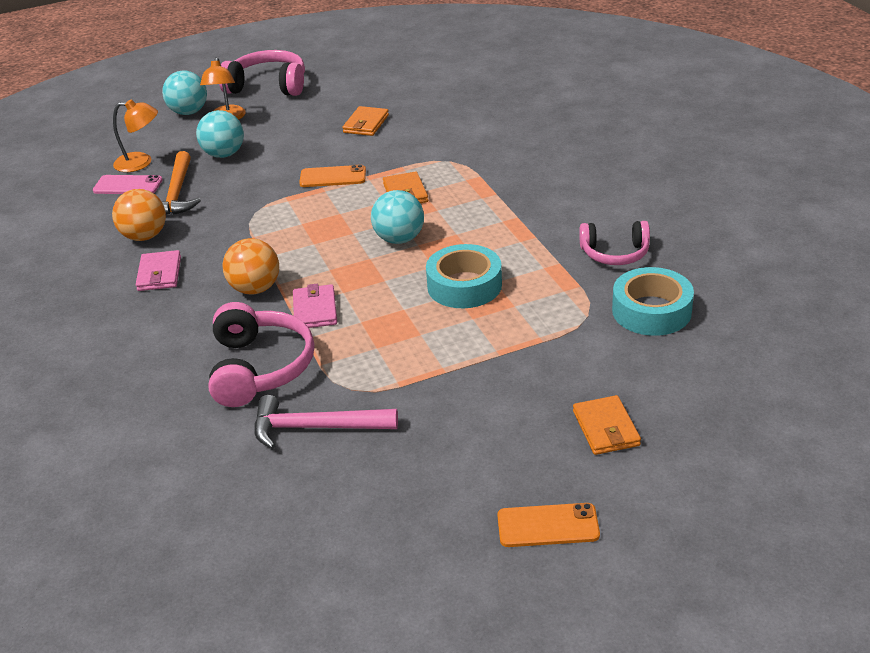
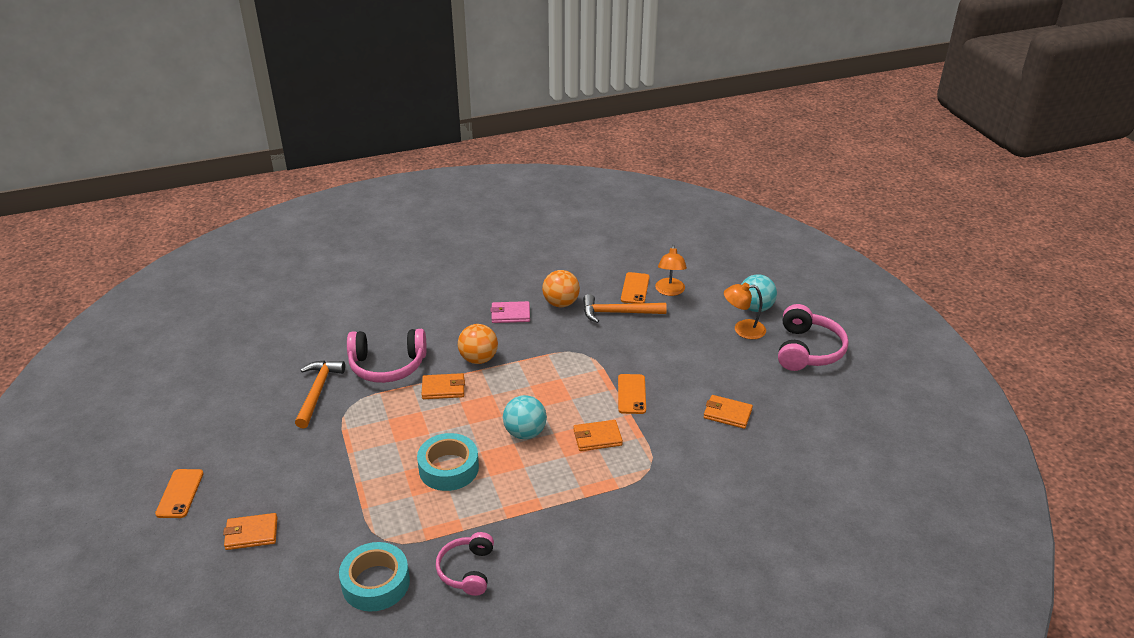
camera: 90 degrees right, 0 degrees up
(128, 185) = (635, 288): pink phone -> orange phone
(224, 154) = (678, 332): turquoise ball -> none
(315, 310) = (443, 388): pink wallet -> orange wallet
(316, 427) = (318, 392): pink hammer -> orange hammer

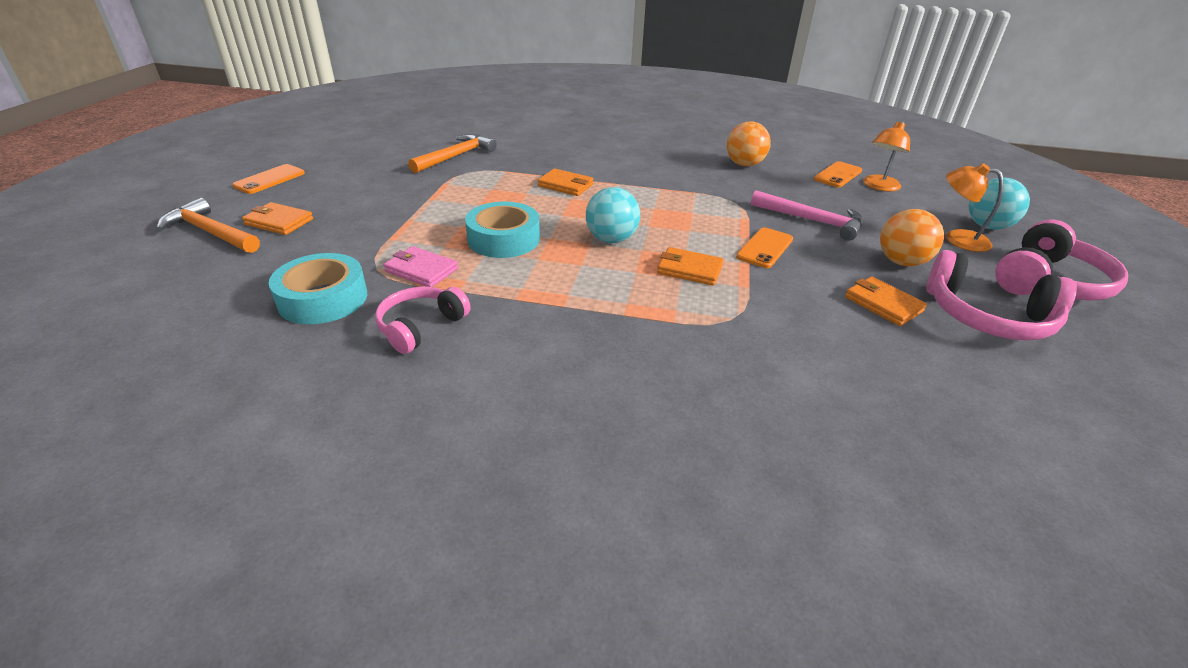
camera: 30 degrees right, 0 degrees up
(387, 365) = (533, 158): pink headphones -> pink headphones (987, 317)
(478, 359) = (621, 177): orange ball -> orange ball (901, 262)
(510, 314) = (684, 158): pink wallet -> pink wallet (421, 270)
(618, 313) = (803, 186): orange hammer -> orange hammer (211, 232)
(645, 351) = (812, 221): none -> pink hammer

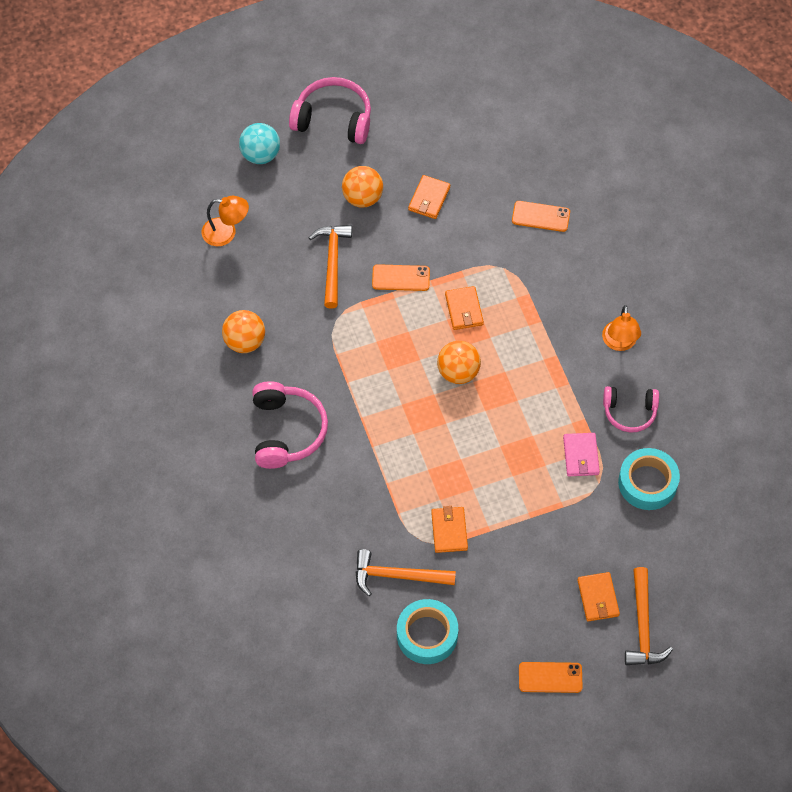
camera: 120 degrees left, 25 degrees up
(504, 239) = (508, 437): turquoise tape -> turquoise tape (427, 635)
(565, 185) = (392, 451): orange wallet -> orange wallet (449, 531)
(611, 239) = (458, 372): turquoise ball -> orange ball
(812, 221) = (332, 262): pink hammer -> orange hammer
(837, 175) = (219, 266): orange phone -> orange phone (540, 216)
(957, 238) = (298, 171): orange lamp -> orange lamp (619, 343)
(987, 317) = (405, 147): pink headphones -> pink headphones (286, 431)

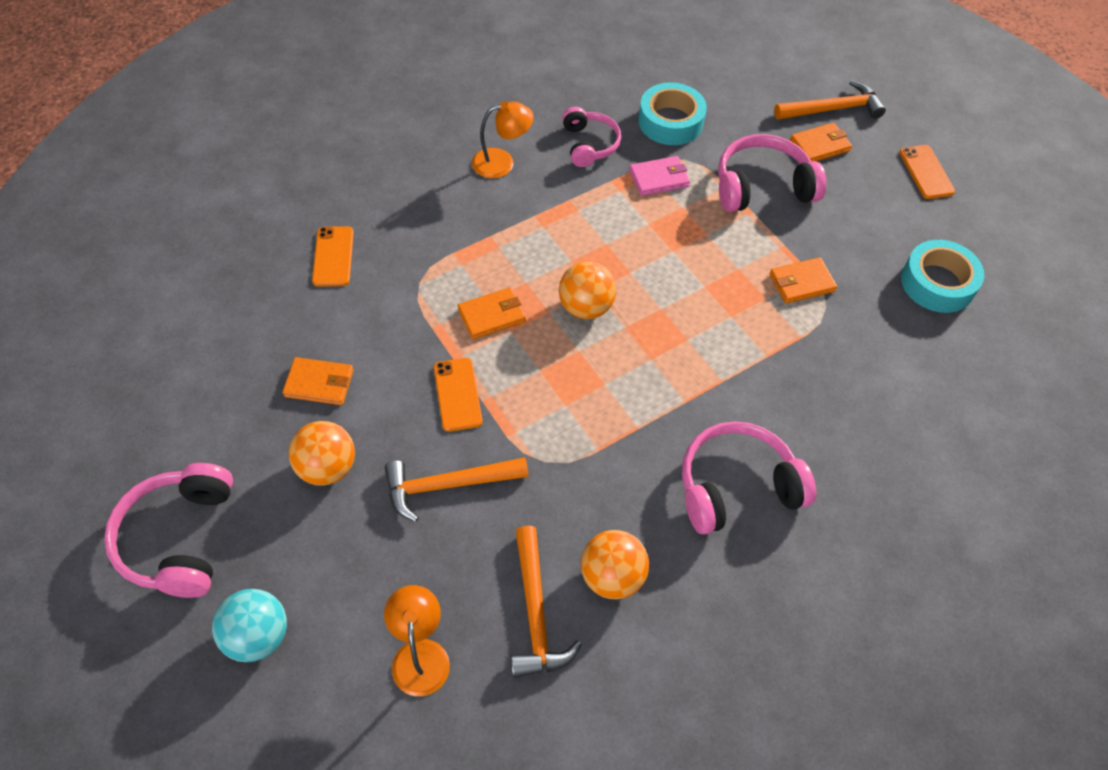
camera: 105 degrees left, 5 degrees down
(397, 576) = (881, 323): orange hammer -> orange hammer (535, 613)
(557, 534) = (762, 187): none -> pink headphones

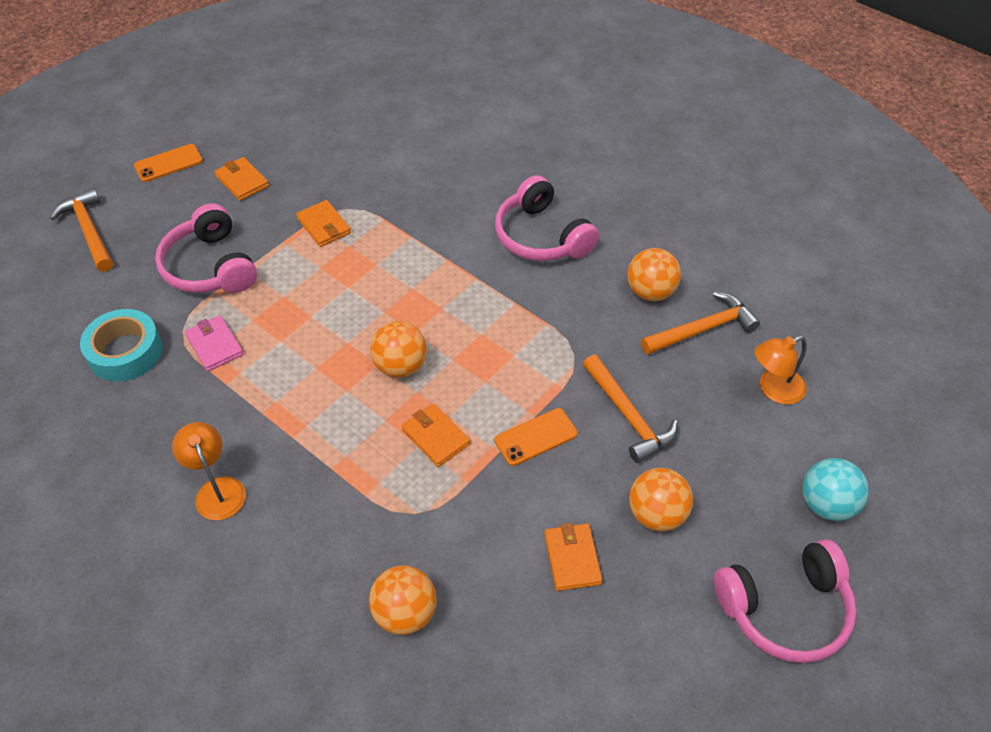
camera: 105 degrees left, 5 degrees down
(333, 256) = (405, 613): orange phone -> orange ball
(589, 144) = (173, 415): pink headphones -> none
(820, 145) = (144, 234): orange wallet -> orange wallet (242, 181)
(937, 283) = (299, 148): turquoise tape -> none

